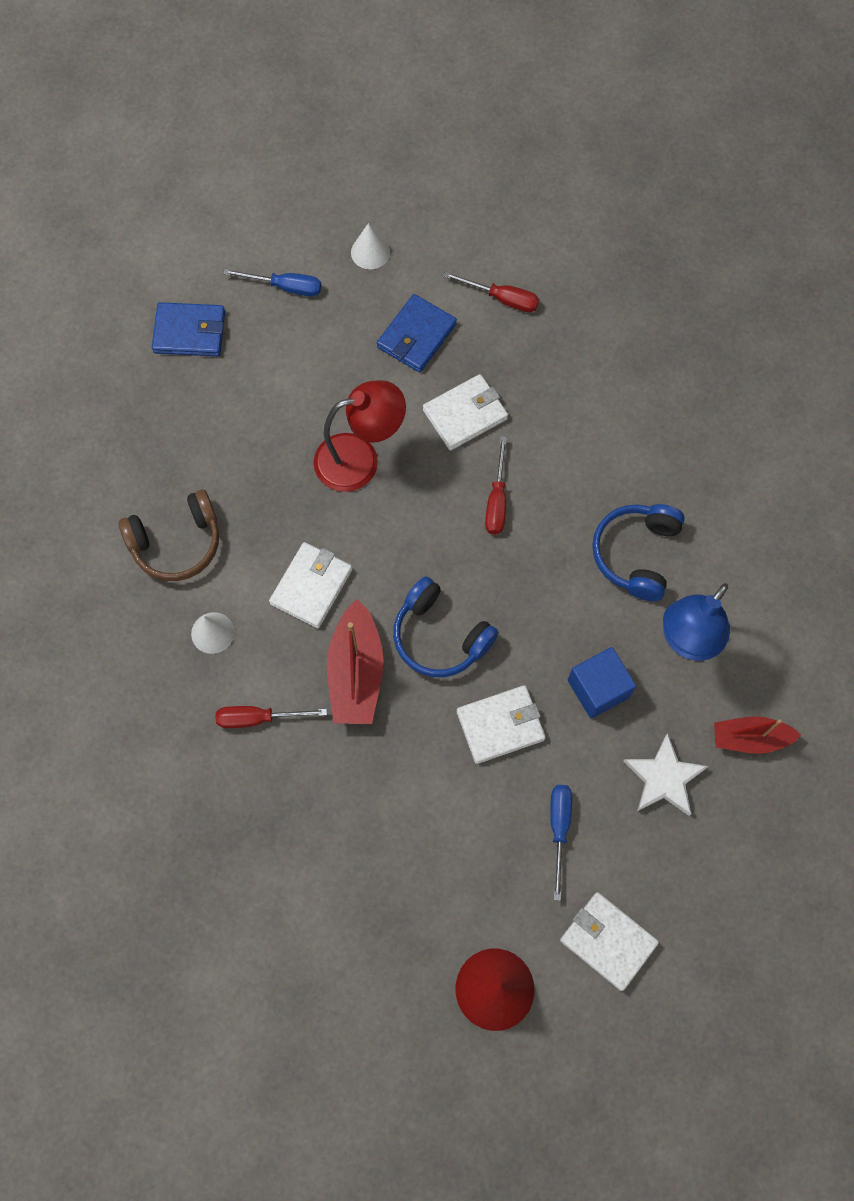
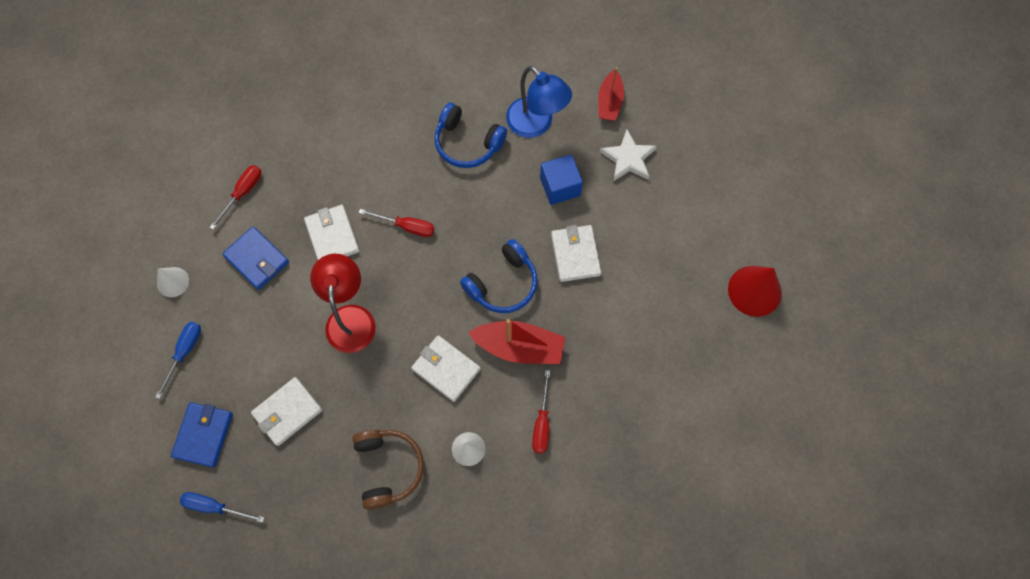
camera: 80 degrees left, 0 degrees up
(559, 828) = (653, 230): blue screwdriver -> blue screwdriver (215, 506)
(608, 941) = (731, 214): white wallet -> white wallet (287, 412)

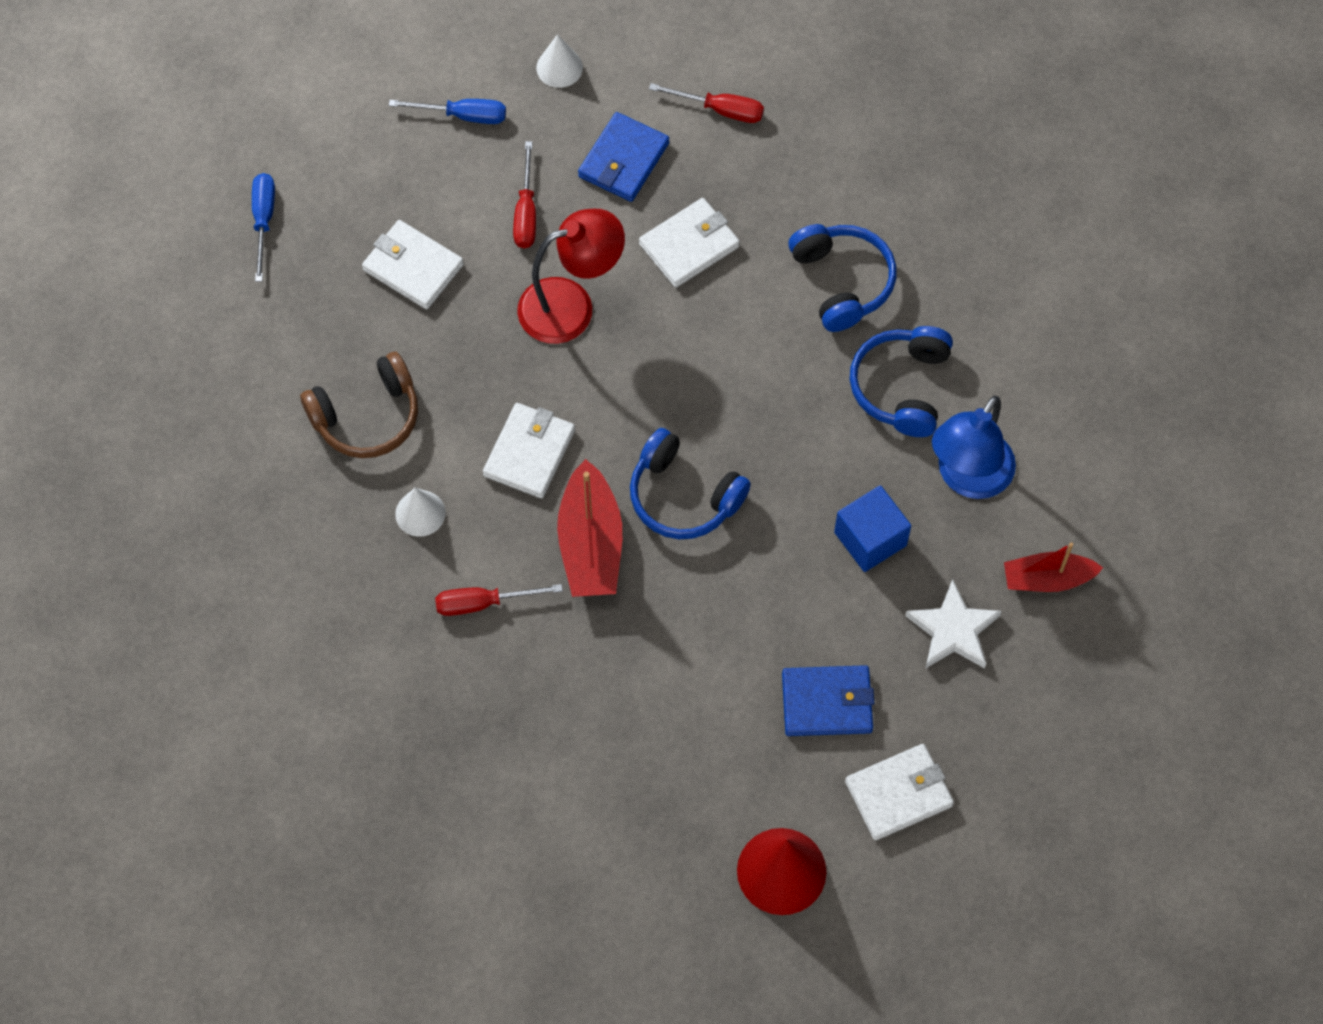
camera: 75 degrees right, 5 degrees down
(203, 435) = (355, 176): blue wallet -> blue wallet (827, 703)
(387, 156) = (842, 282): none -> blue headphones
(406, 226) = (735, 340): red screwdriver -> red screwdriver (526, 212)
(575, 254) = (762, 588): white wallet -> white wallet (898, 793)

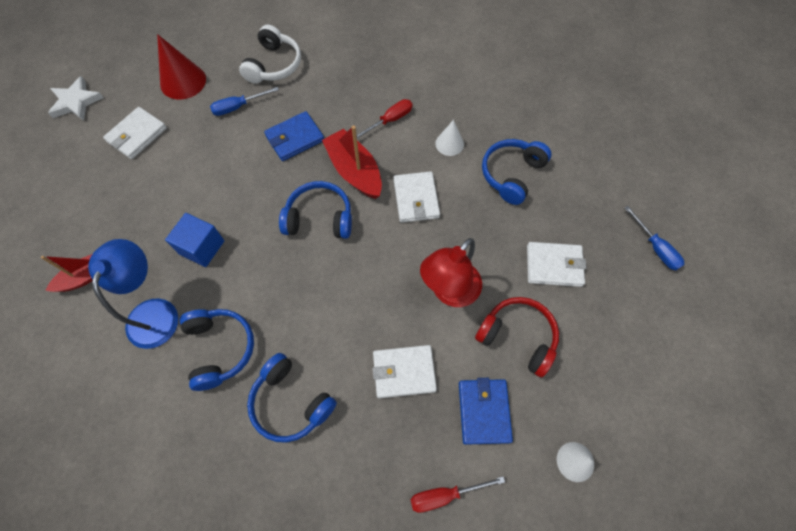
camera: 150 degrees right, 0 degrees up
(367, 416) = (512, 174): brown headphones -> blue headphones
(463, 115) = (606, 383): blue screwdriver -> blue screwdriver (238, 107)
(526, 212) = (517, 337): red screwdriver -> red headphones
(609, 822) = (274, 65): none -> white headphones
(689, 245) = (404, 372): white wallet -> white wallet turned 60 degrees clockwise
(827, 703) = (191, 157): blue wallet -> blue wallet (295, 138)
(953, 630) = (135, 222): white star -> white star (76, 102)

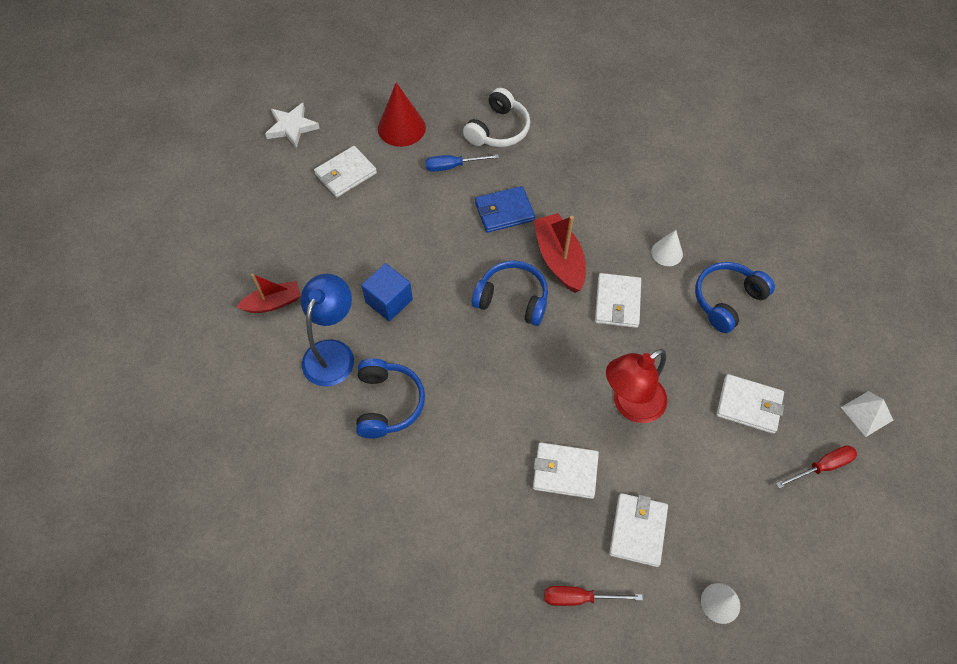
camera: 15 degrees right, 5 degrees down
(291, 402) = (446, 471): blue headphones -> none
(390, 120) = (608, 214): red screwdriver -> red screwdriver (822, 466)
(484, 411) = (637, 530): blue wallet -> white wallet
(517, 337) = (691, 467): red headphones -> none
(655, 248) = (867, 413): blue screwdriver -> white pyramid

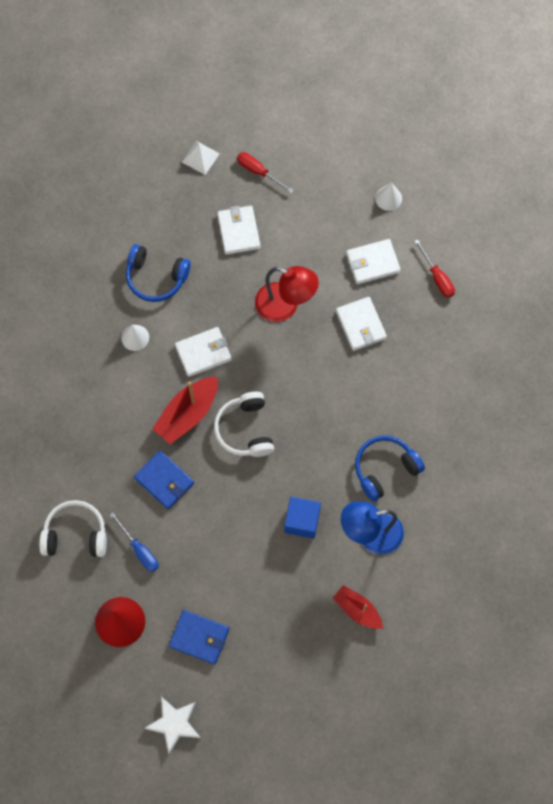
camera: 120 degrees left, 10 degrees up
(346, 174) = (199, 637): white wallet -> blue wallet
(512, 299) = (245, 429): blue headphones -> white headphones

